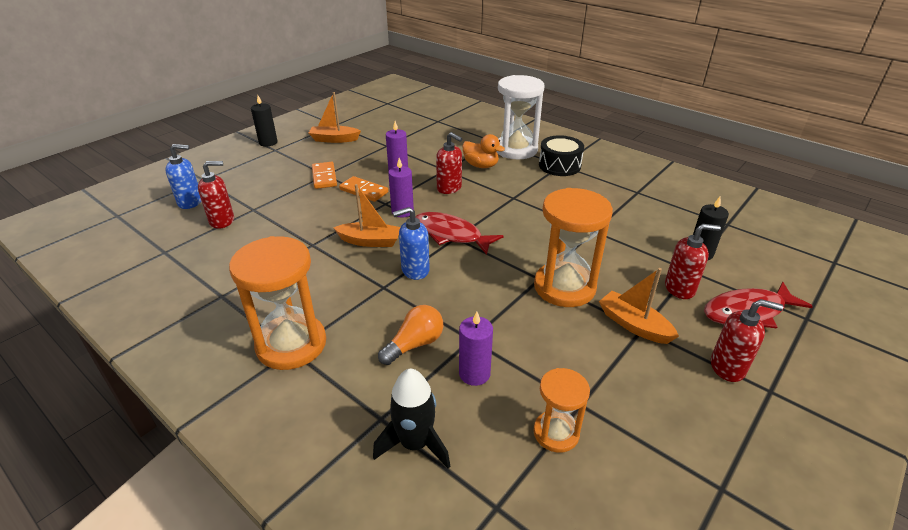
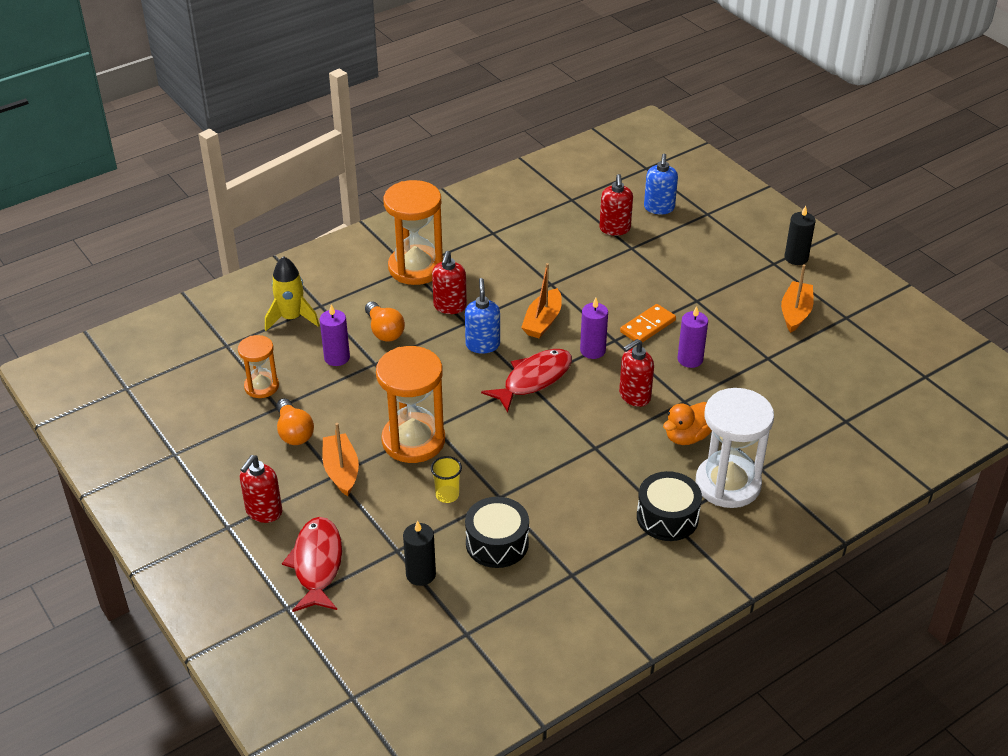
camera: 105 degrees right, 5 degrees up
(324, 177) = (690, 299): orange domino -> none
(415, 443) = (291, 318): black rocket -> yellow rocket
(608, 377) = (294, 432): none -> orange light bulb
(612, 256) = (447, 495): none -> yellow cup
(634, 325) = (341, 471): orange boat -> orange boat turned 75 degrees counterclockwise
(638, 224) = (497, 543): none -> black drum
(680, 288) = (373, 527): red soap dispenser -> red soap dispenser (450, 306)

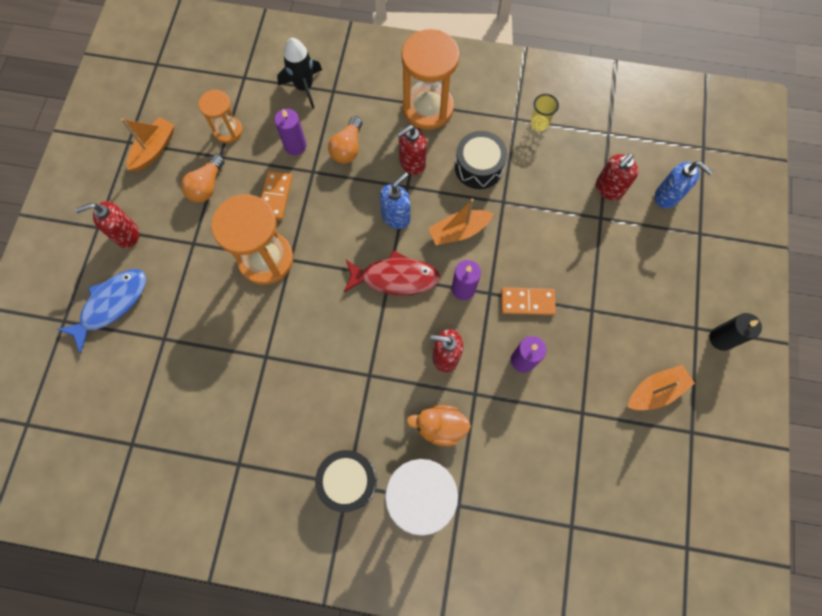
camera: 45 degrees right, 30 degrees up
(291, 318) = (304, 87): yellow rocket -> black rocket
(317, 564) = (111, 305): red fish -> blue fish
(341, 471) = (200, 243): orange boat -> orange boat (154, 149)
(365, 399) = (275, 197): none -> orange domino
(420, 574) = (156, 371): black candle -> none
(447, 495) = (237, 324): yellow cup -> yellow cup (539, 124)
(497, 543) = (223, 392): black drum -> black drum (478, 167)
(659, 208) = (667, 196): blue soap dispenser -> blue soap dispenser turned 105 degrees counterclockwise

